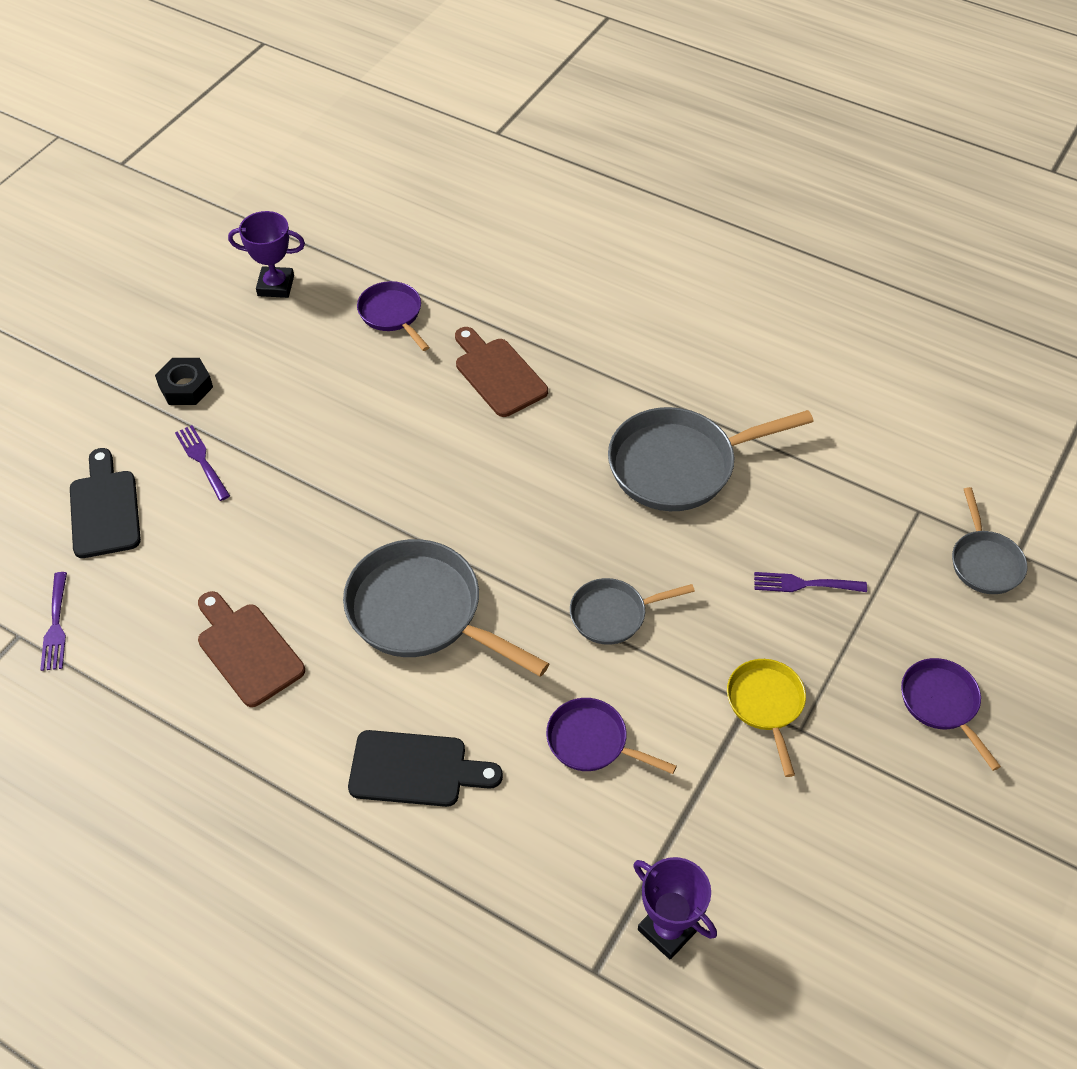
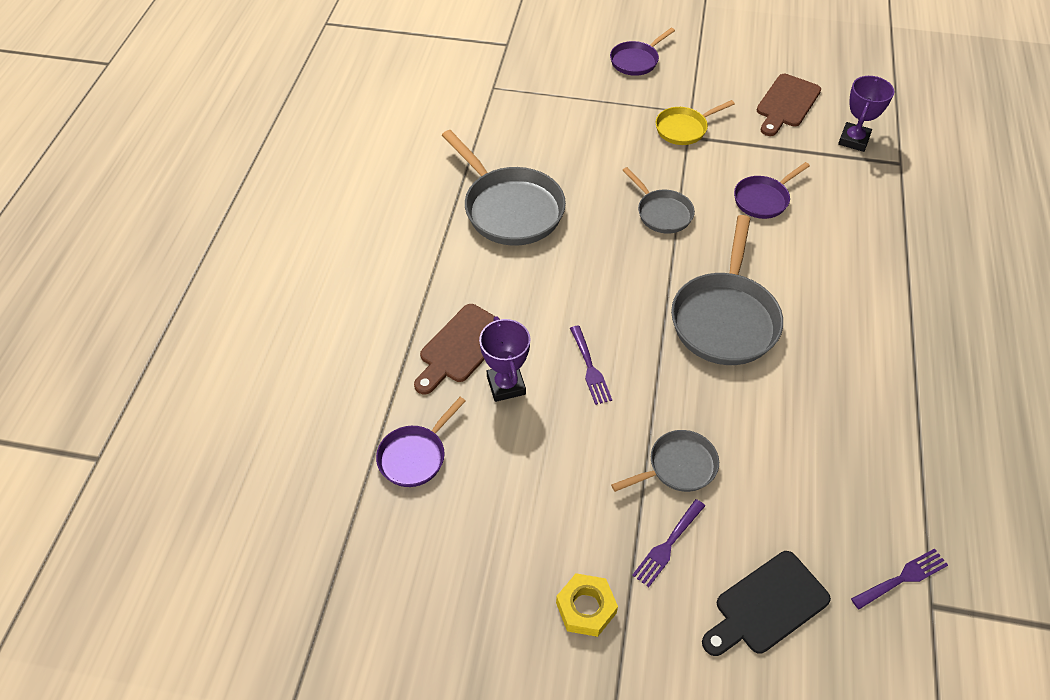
camera: 110 degrees left, 0 degrees up
(186, 387) = (586, 608): black nut -> yellow nut
(247, 650) = (828, 418): brown cutting board -> brown cutting board (786, 103)
(276, 286) = (408, 585): purple trophy -> purple trophy (506, 385)
(415, 769) = (845, 280): black cutting board -> none
(592, 741) = (763, 199): purple pan -> purple pan turned 45 degrees clockwise
(804, 584) = (582, 128): purple fork -> purple fork (590, 368)
(984, 562) = (521, 56): grey pan -> grey pan (678, 467)

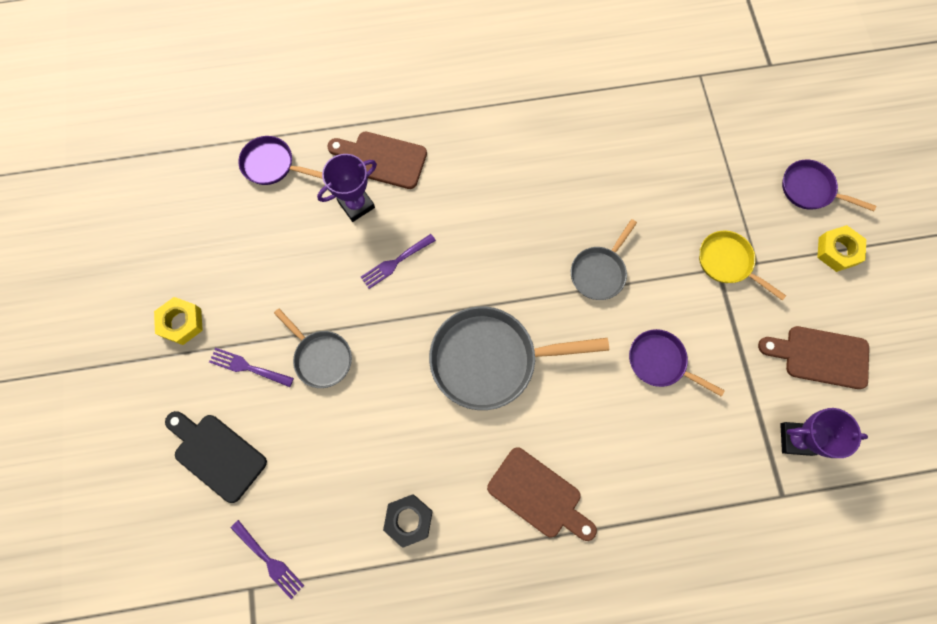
camera: 70 degrees right, 20 degrees up
(509, 209) = (548, 143): grey pan -> none
(698, 64) = (837, 251): none -> yellow nut
(870, 321) = (538, 495): none -> brown cutting board
(877, 433) = (409, 520): none -> black nut

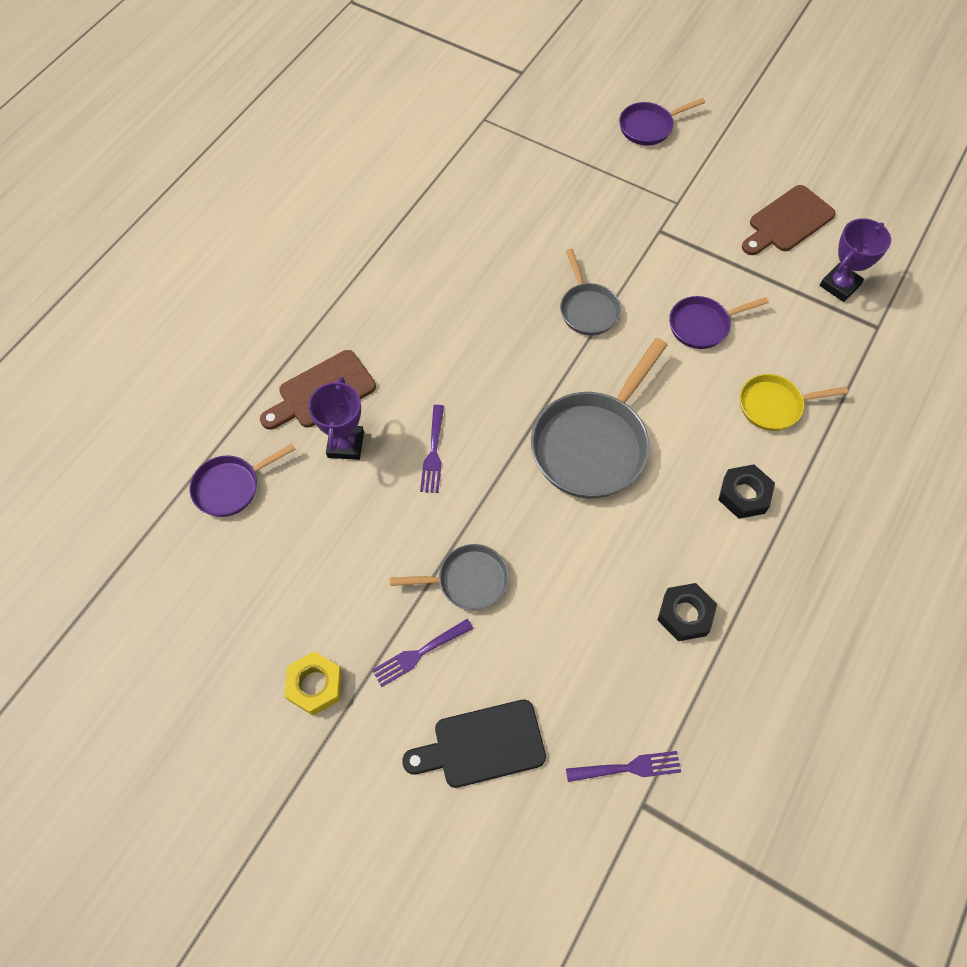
camera: 50 degrees left, 10 degrees down
(538, 495) = (744, 495): brown cutting board -> black nut
(727, 262) = (659, 220): yellow pan -> yellow pan (774, 405)
(837, 251) = (713, 149): yellow nut -> none

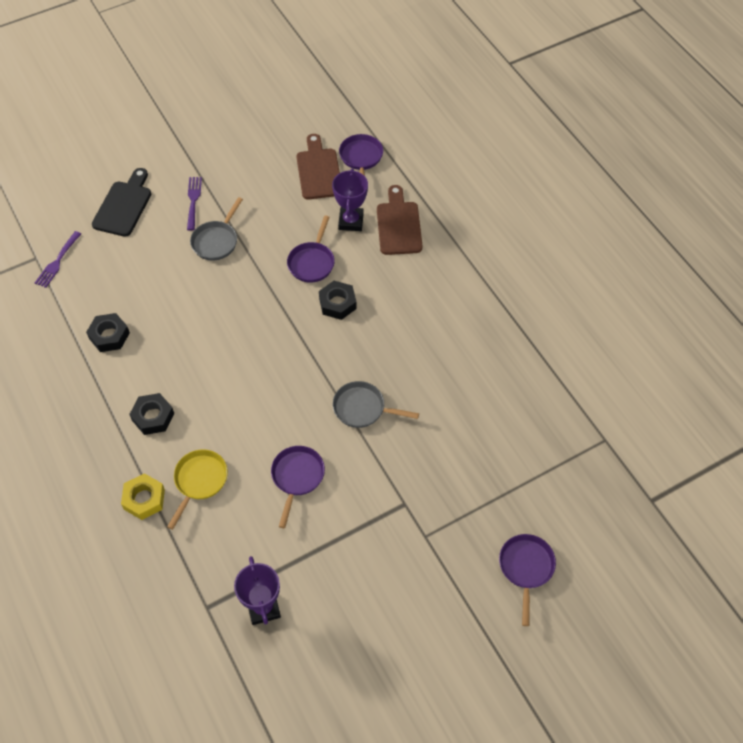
camera: 120 degrees right, 5 degrees down
(315, 685) = (213, 151): yellow nut -> yellow nut (144, 499)
(346, 444) = (351, 221): purple trophy -> purple trophy turned 60 degrees clockwise
(433, 453) = (312, 262): purple fork -> purple pan
(475, 396) = (337, 303): none -> black nut
(593, 444) = (254, 351): grey pan -> none
(787, 221) = (351, 613): brown cutting board -> brown cutting board (318, 171)

